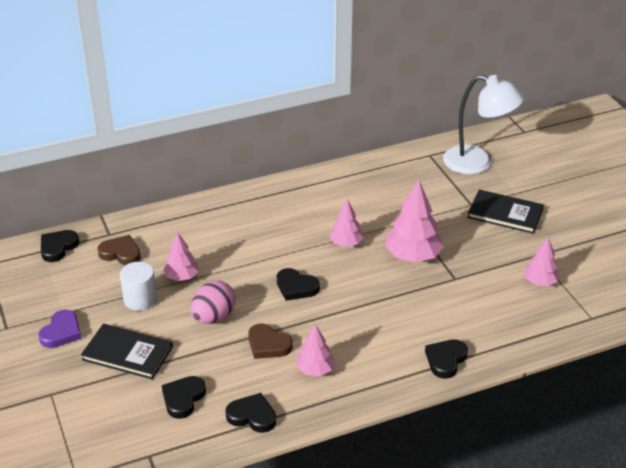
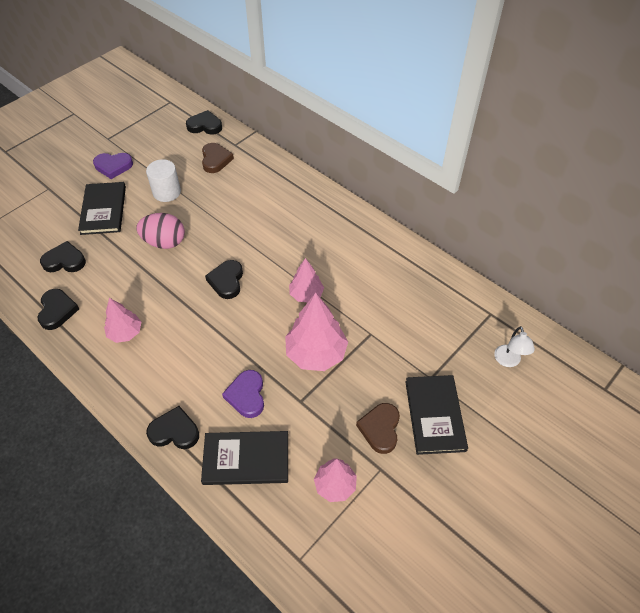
camera: 65 degrees right, 15 degrees up
(181, 277) = (205, 204): pink tree -> none
(268, 345) = (145, 289): brown heart -> brown heart (380, 429)
(432, 307) = (246, 395): none -> purple heart
(477, 163) = (508, 361): white lamp -> white lamp, size x0.45
(494, 323) = (246, 459): none -> black book

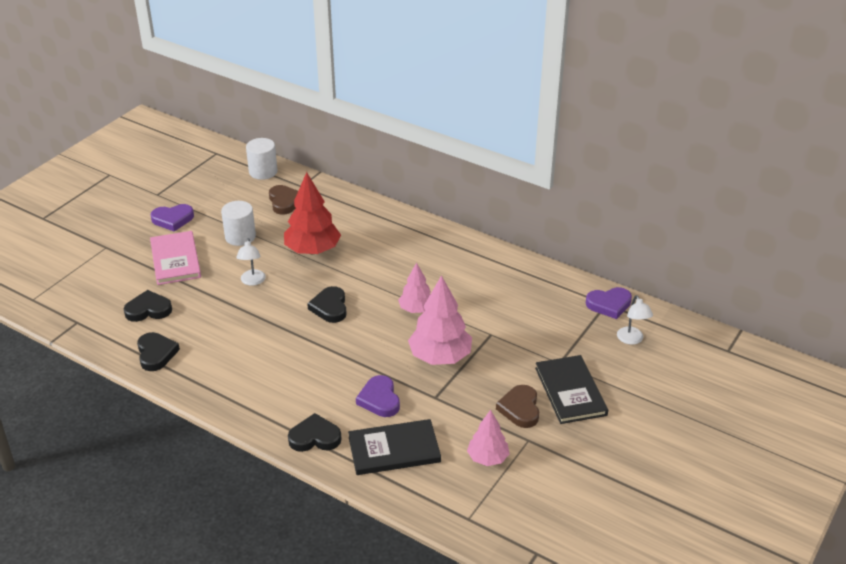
camera: 10 degrees left, 15 degrees down
(103, 210) = (175, 260): black book -> pink book
(125, 333) = (236, 364): pink tree -> none
(164, 242) = (252, 281): pink egg -> white lamp
(205, 126) = (263, 172): black heart -> white cylinder
(227, 215) = (312, 250): none -> red tree
(493, 315) = (609, 304): none -> purple heart

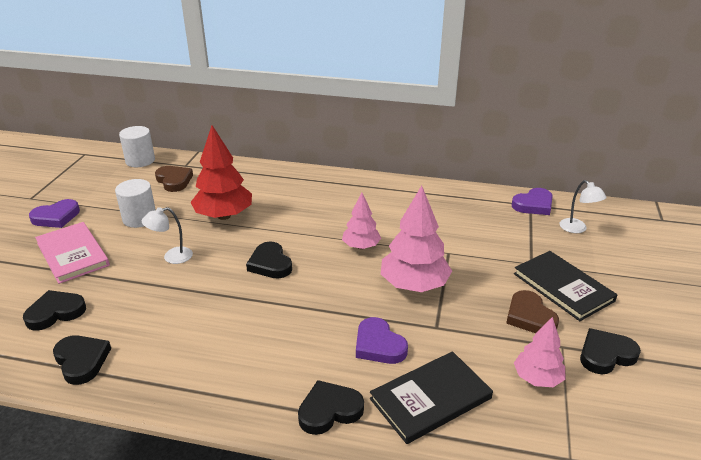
camera: 20 degrees left, 5 degrees down
(252, 281) = (172, 257): white lamp -> white lamp turned 90 degrees clockwise
(559, 456) = (605, 355): none -> black heart

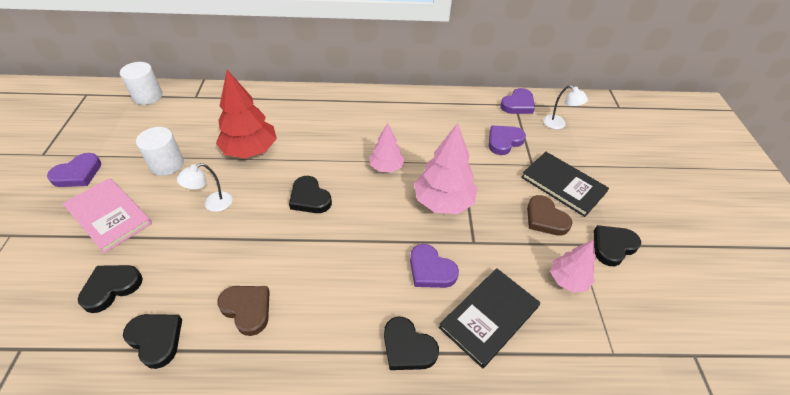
camera: 15 degrees left, 15 degrees up
(174, 181) = (189, 116): brown heart -> brown heart (247, 309)
(329, 410) = (407, 347): black heart -> black heart turned 105 degrees counterclockwise
(504, 238) = (504, 141): none -> purple heart

